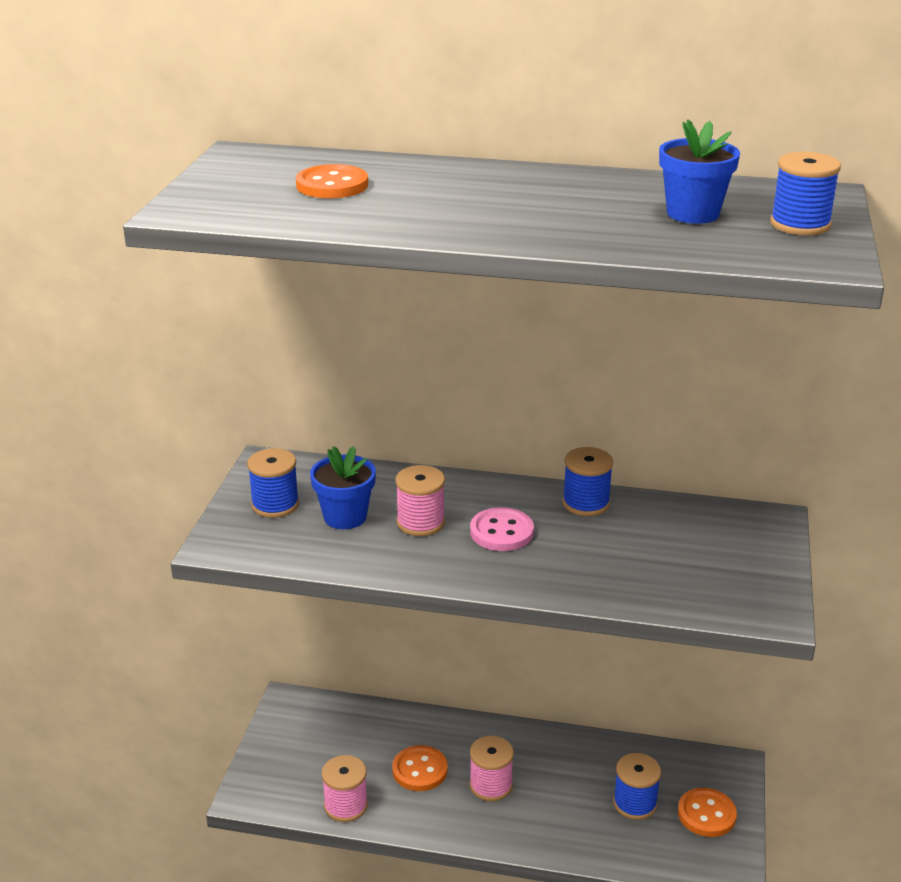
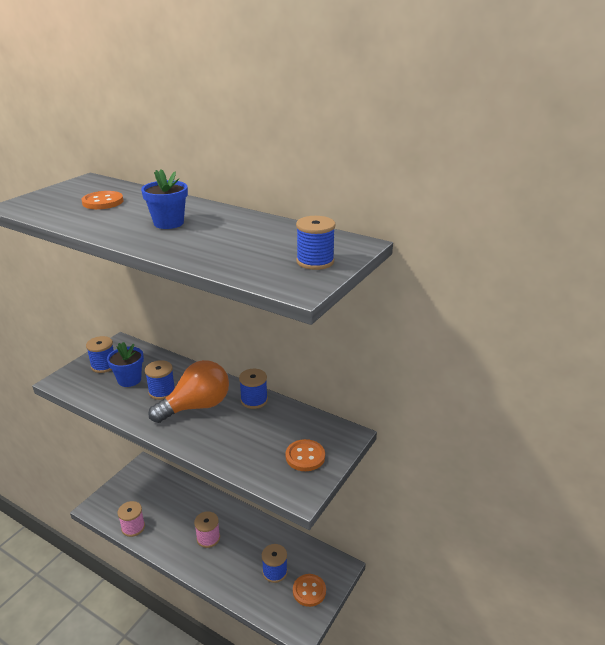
camera: 20 degrees right, 0 degrees up
(420, 522) = (162, 391): pink spool -> blue spool
(420, 770) = (179, 519): orange button -> orange button (305, 456)
(501, 532) = (197, 406): pink button -> orange light bulb
(692, 213) = (262, 245): blue flower pot -> blue flower pot (168, 223)

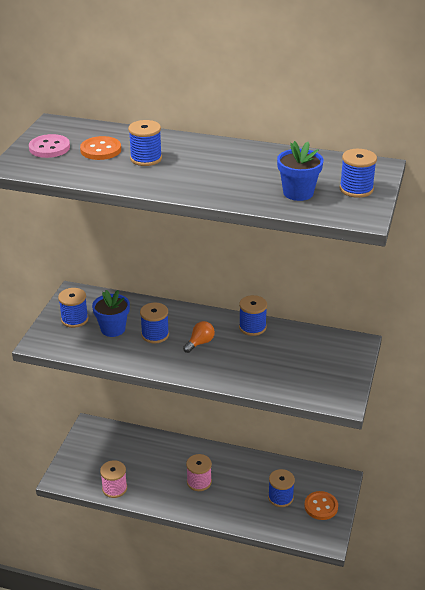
camera: 15 degrees left, 5 degrees up
(61, 196) = (49, 148): none -> pink button
(134, 212) = (146, 158): none -> blue spool
(168, 223) = (191, 166): blue flower pot -> blue flower pot (298, 193)
(197, 406) = (200, 343): orange light bulb -> orange light bulb, size x0.46
(305, 456) = (330, 369): orange button -> none

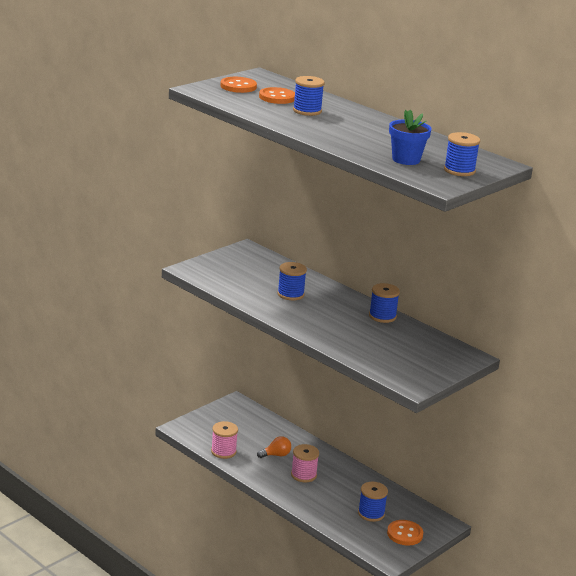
camera: 25 degrees right, 10 degrees down
(49, 148) = (238, 86): pink button -> orange button
(74, 319) = (232, 264): blue spool -> none
(113, 329) = (258, 280): blue flower pot -> none
(200, 343) = (324, 311): orange light bulb -> orange light bulb (276, 455)

